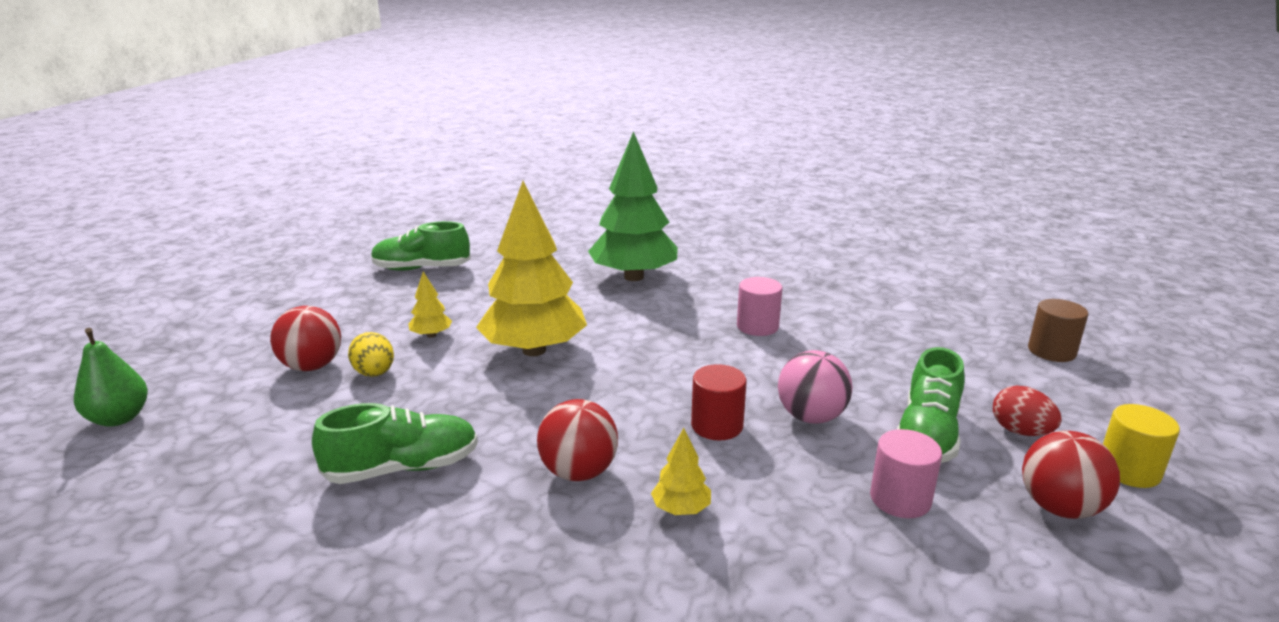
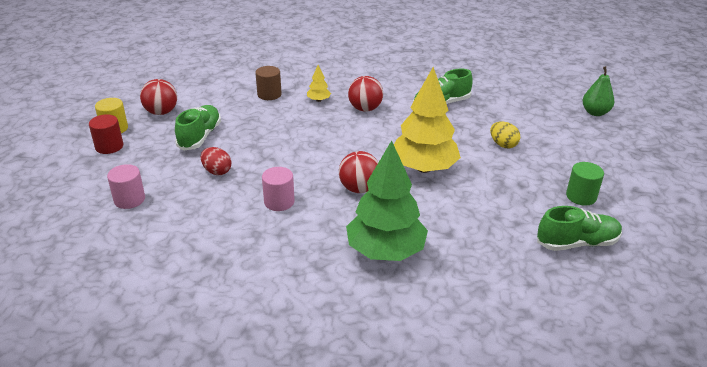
camera: 170 degrees right, 10 degrees up
(312, 366) = (543, 146): red ball -> red ball (359, 188)
(355, 303) = (581, 196): none -> green cylinder
(431, 335) = (498, 173): yellow tree -> none
(717, 426) = (305, 132): red cylinder -> red cylinder (109, 146)
(811, 417) = (256, 141): pink ball -> none
(900, 499) = (227, 110): pink cylinder -> pink cylinder (129, 199)
(1020, 431) = (150, 142): red egg -> red egg (217, 171)
(1051, 351) = (80, 198): brown cylinder -> brown cylinder (269, 94)

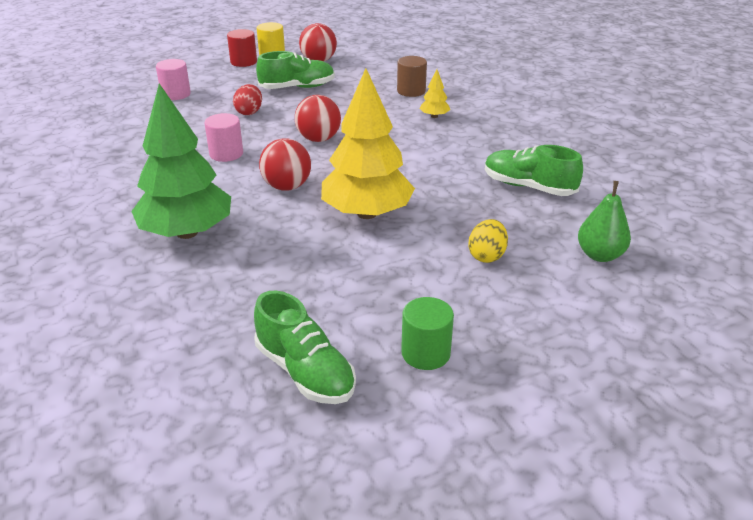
camera: 60 degrees right, 0 degrees up
(365, 109) = (451, 145): red ball -> red ball (318, 139)
(595, 112) = (695, 320): green pear -> green pear (600, 255)

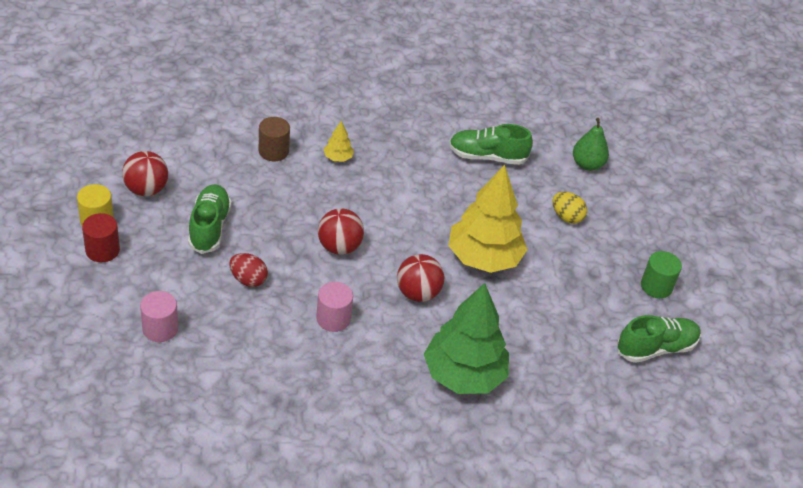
camera: 75 degrees left, 10 degrees up
(528, 187) = (487, 156): green shoe -> green shoe turned 45 degrees clockwise

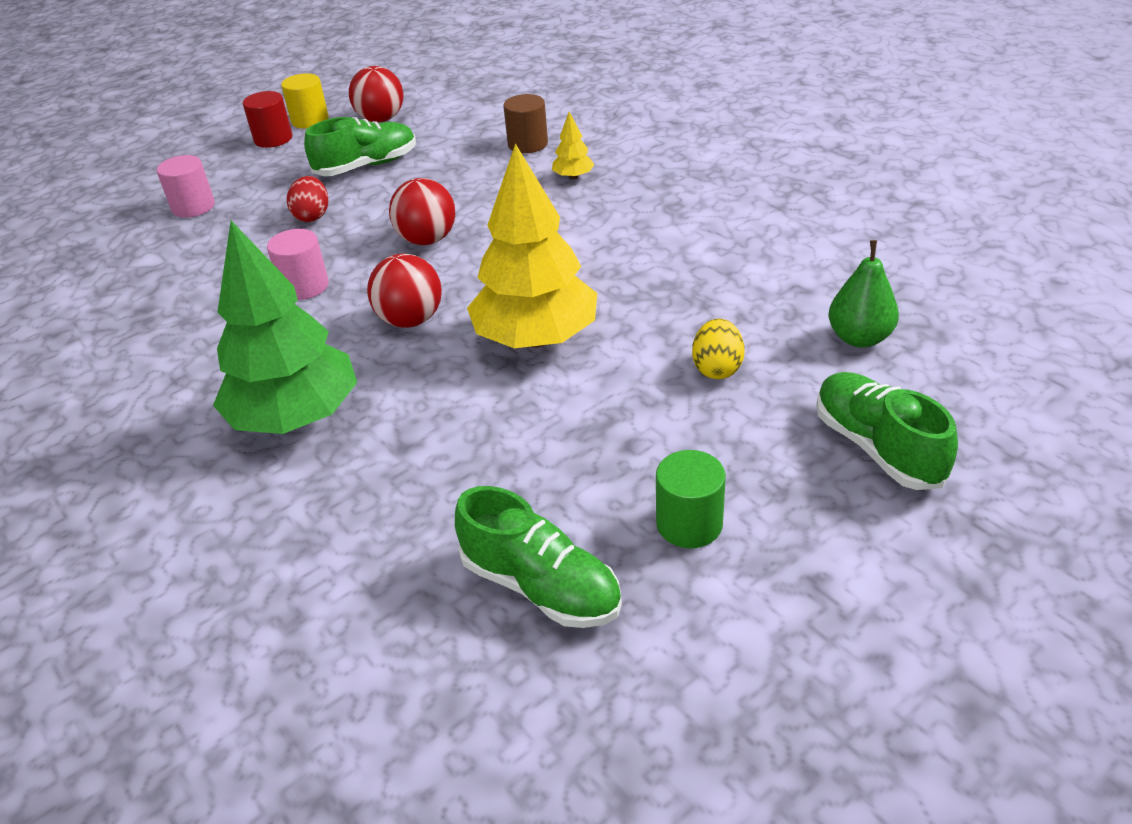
camera: 65 degrees right, 5 degrees down
(487, 156) = (735, 258): green shoe -> green shoe (877, 447)

